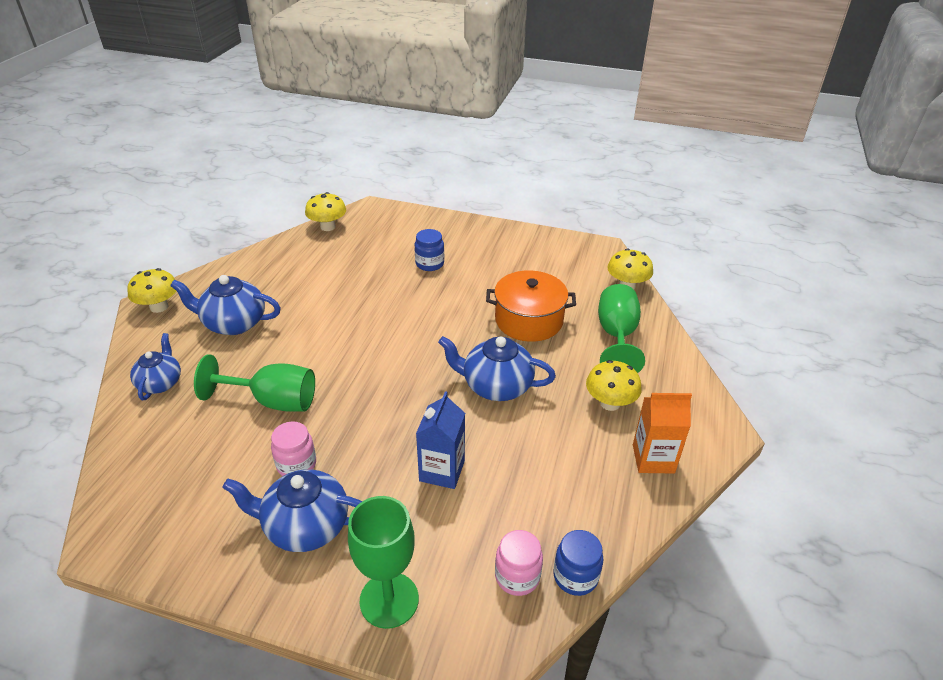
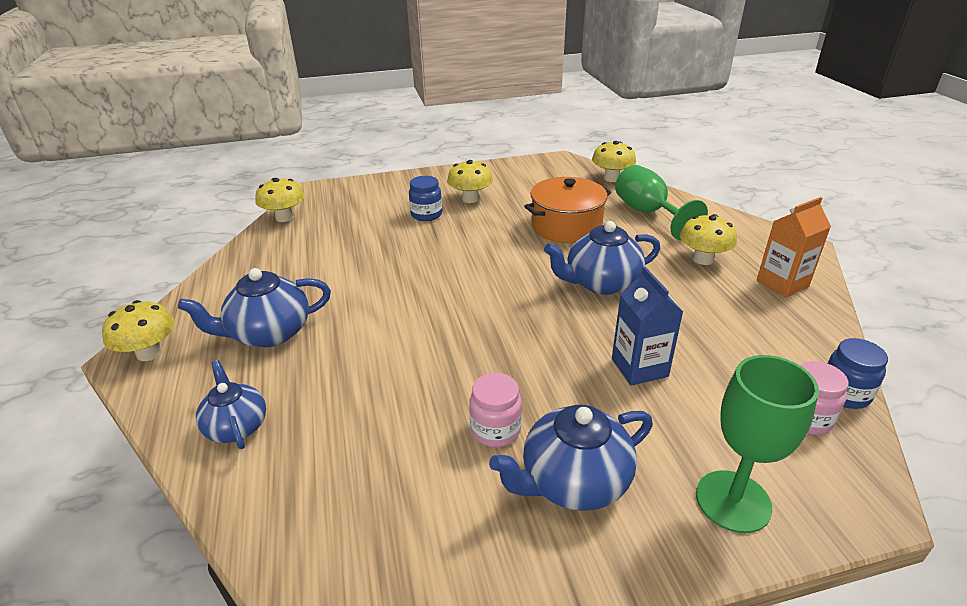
camera: 30 degrees left, 5 degrees down
(273, 401) = (400, 384): green goblet -> none
(479, 261) = (470, 199): none -> yellow mushroom

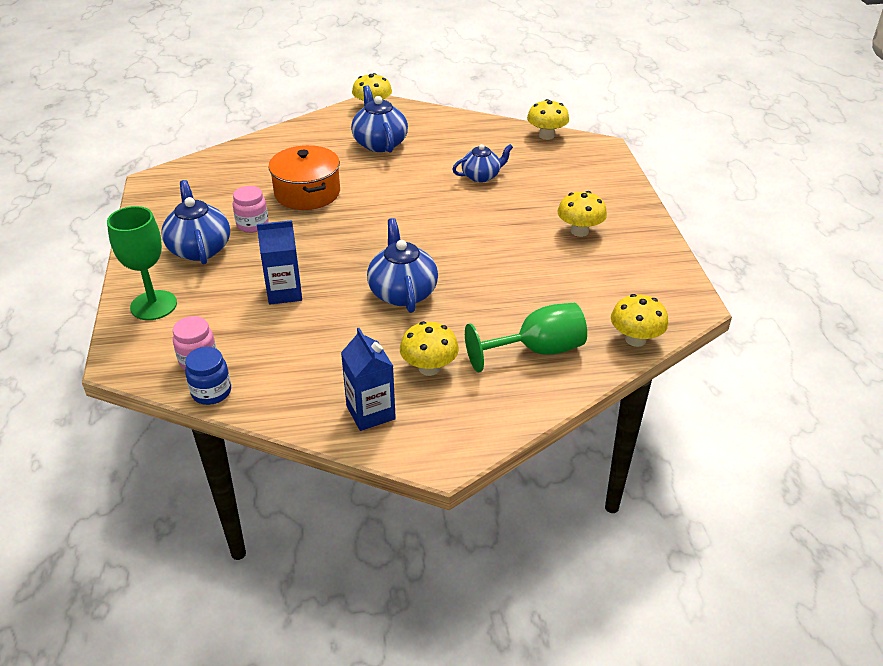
camera: 95 degrees right, 5 degrees up
(236, 426) = (296, 142): blue teapot -> blue teapot (481, 176)
(426, 215) = (546, 205): blue jar -> none
(566, 226) = (512, 286): orange pot -> orange pot (307, 193)
(782, 283) = (370, 412): orange carton -> blue carton

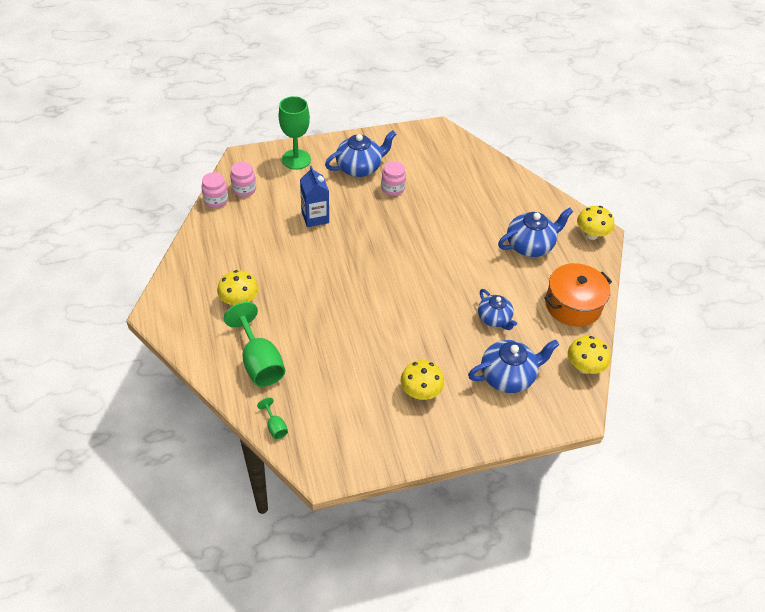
camera: 80 degrees right, 10 degrees up
(211, 392) = (216, 200): blue jar -> pink jar
(307, 193) = (441, 211): orange pot -> orange pot (573, 305)
(370, 412) = (197, 275): blue carton -> none
(402, 292) = (321, 279): blue teapot -> blue teapot (508, 376)
(635, 339) = (275, 427): yellow mushroom -> green goblet

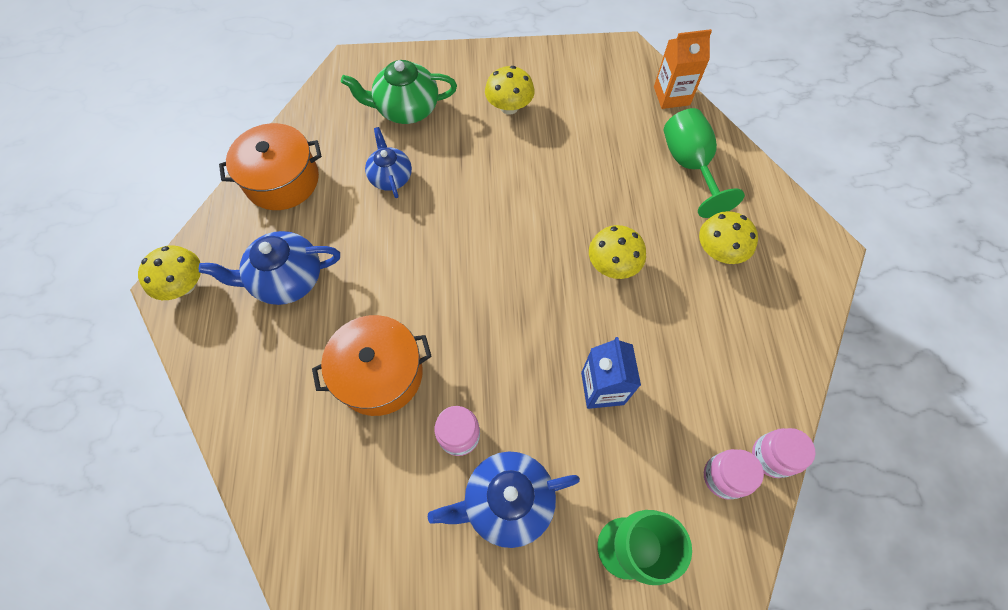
camera: 165 degrees left, 15 degrees up
(275, 427) = (671, 96): green goblet -> orange carton
(448, 208) = (379, 373): none -> orange pot
(508, 376) = (406, 109): blue teapot -> green teapot
(584, 367) = (315, 106): yellow mushroom -> yellow mushroom (612, 265)

